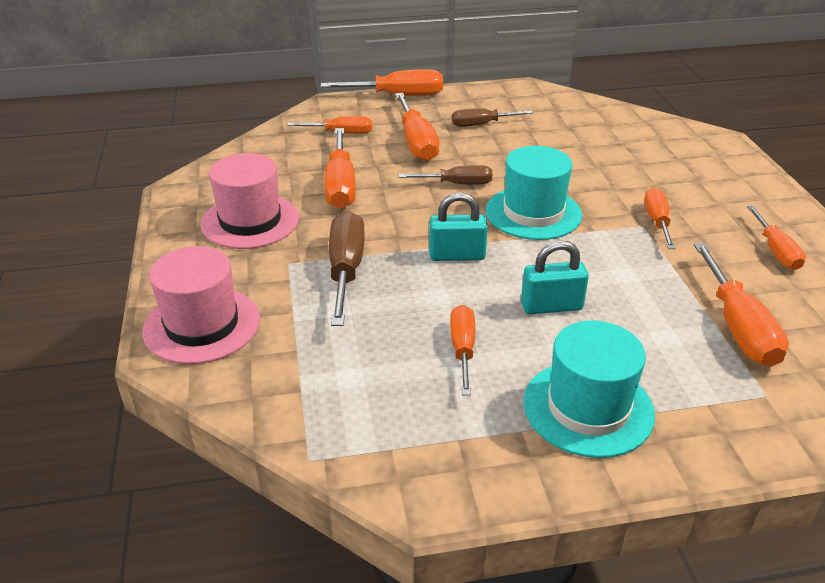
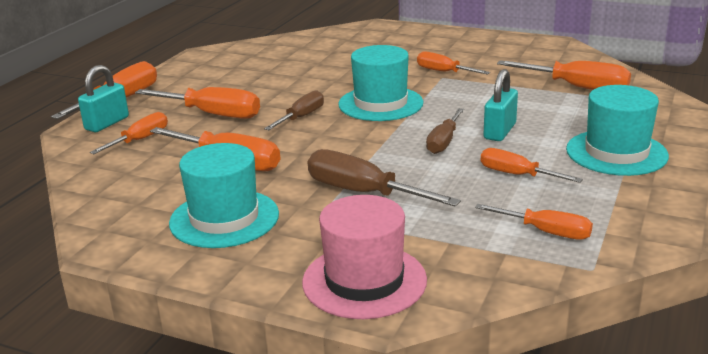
camera: 55 degrees left, 10 degrees down
(250, 221) = (224, 218): pink hat -> turquoise hat
(457, 255) = (399, 145): turquoise padlock -> turquoise padlock (107, 123)
(481, 124) = (228, 84): brown screwdriver -> brown screwdriver (444, 142)
(775, 251) = (515, 54): orange screwdriver -> orange screwdriver (546, 232)

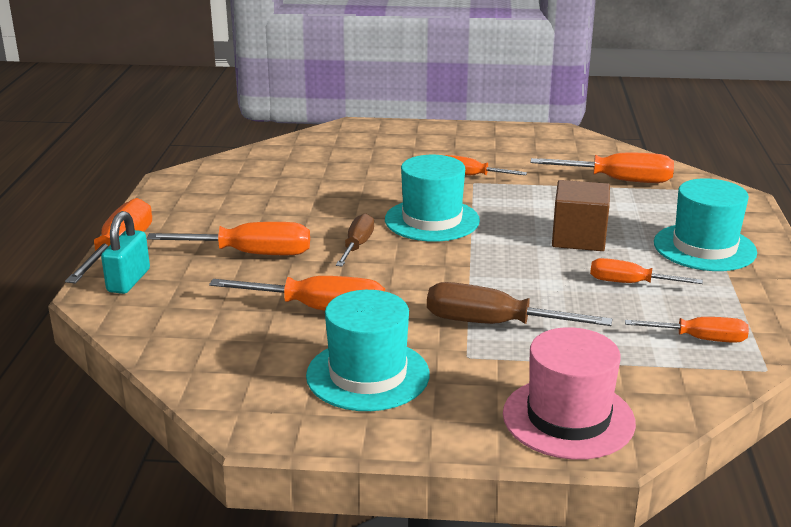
camera: 20 degrees left, 0 degrees up
(140, 140) = (189, 296): orange screwdriver -> none
(444, 142) = (531, 256): brown screwdriver -> none
(500, 131) = (578, 238): turquoise padlock -> brown cube

